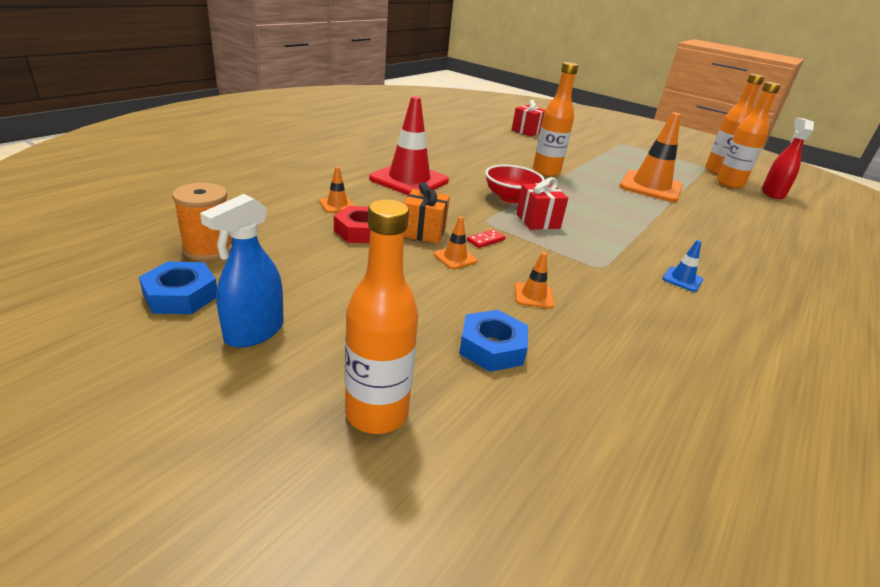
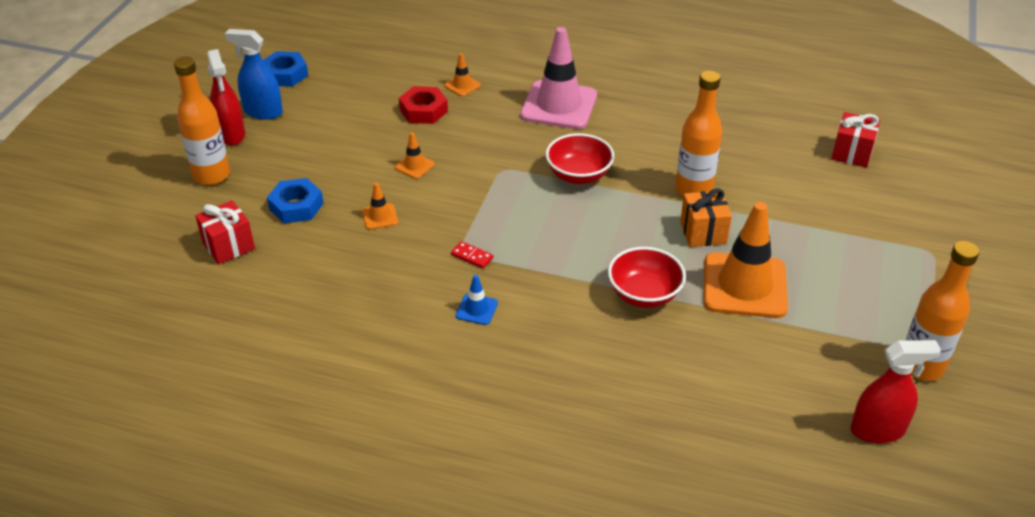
camera: 75 degrees right, 10 degrees up
(208, 249) = (345, 61): orange spool -> none
(283, 373) = (231, 134): none -> red spray bottle
(409, 180) = (558, 105): red traffic cone -> pink traffic cone
(423, 232) = (449, 140): orange gift -> orange gift (703, 232)
(485, 240) = (461, 176): red domino -> red domino (472, 256)
(537, 221) = (534, 201): red gift -> red gift (228, 246)
(660, 215) = (644, 294): none -> red bowl
(729, 184) = (864, 376): orange bottle -> none

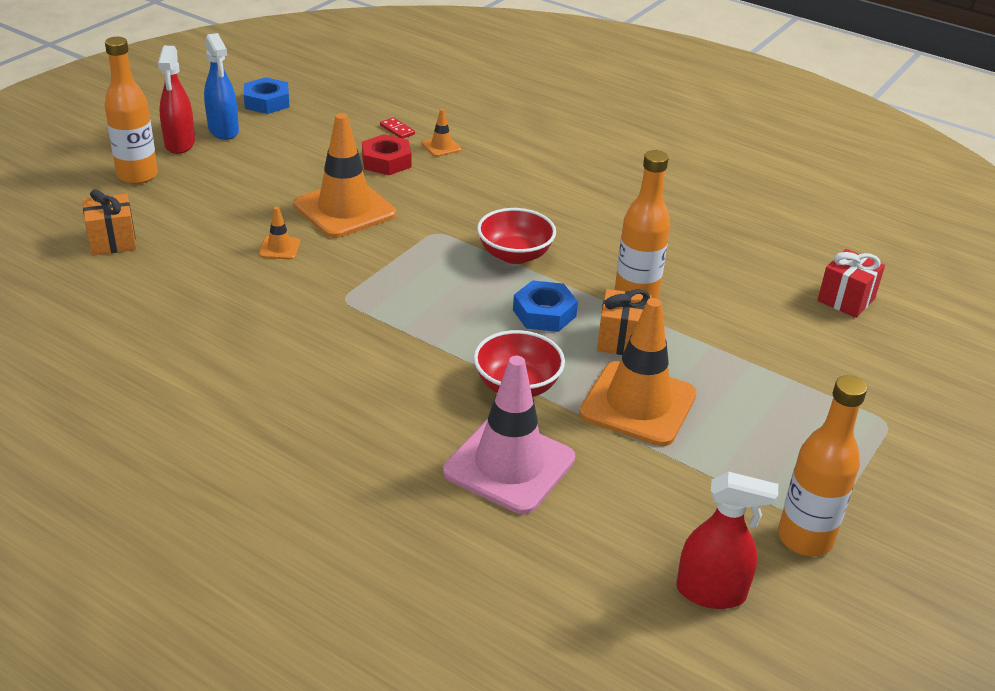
camera: 15 degrees right, 5 degrees down
(228, 246) = (112, 241): red gift -> orange gift
(263, 112) = (223, 130): blue spray bottle -> blue spray bottle turned 150 degrees counterclockwise
(296, 206) = (202, 221): blue nut -> blue nut (544, 313)
(414, 166) = (345, 209): orange traffic cone -> orange traffic cone, size x2.32
(472, 256) = (352, 306): red domino -> red domino (397, 130)
(476, 309) = (325, 357): blue traffic cone -> none
(558, 105) = (533, 185): pink traffic cone -> pink traffic cone (509, 465)

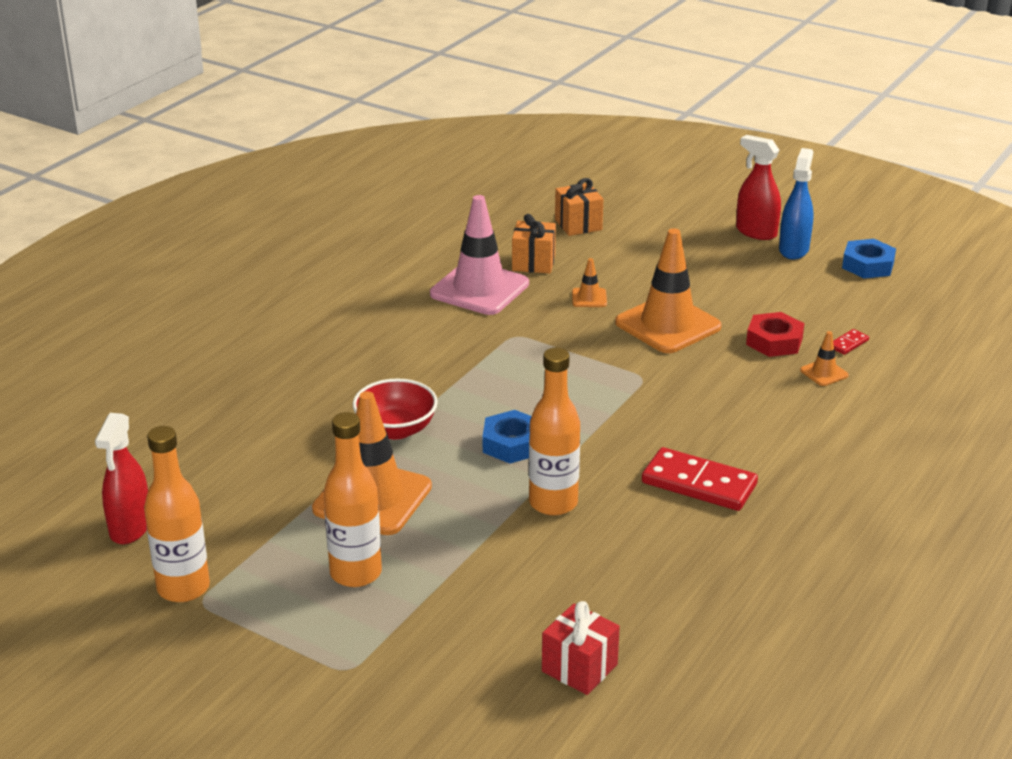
camera: 90 degrees right, 5 degrees down
(137, 175) = (689, 220): orange bottle -> orange bottle (356, 573)
(180, 144) = (756, 232): red spray bottle -> red spray bottle turned 45 degrees clockwise
(223, 130) = (793, 249): blue spray bottle -> blue spray bottle turned 135 degrees clockwise
(509, 465) = (290, 427): pink traffic cone -> pink traffic cone (479, 289)
(515, 255) = (613, 425): red bowl -> none
(602, 222) = (699, 483): none -> red domino
(621, 340) = (473, 491): orange gift -> orange gift (533, 263)

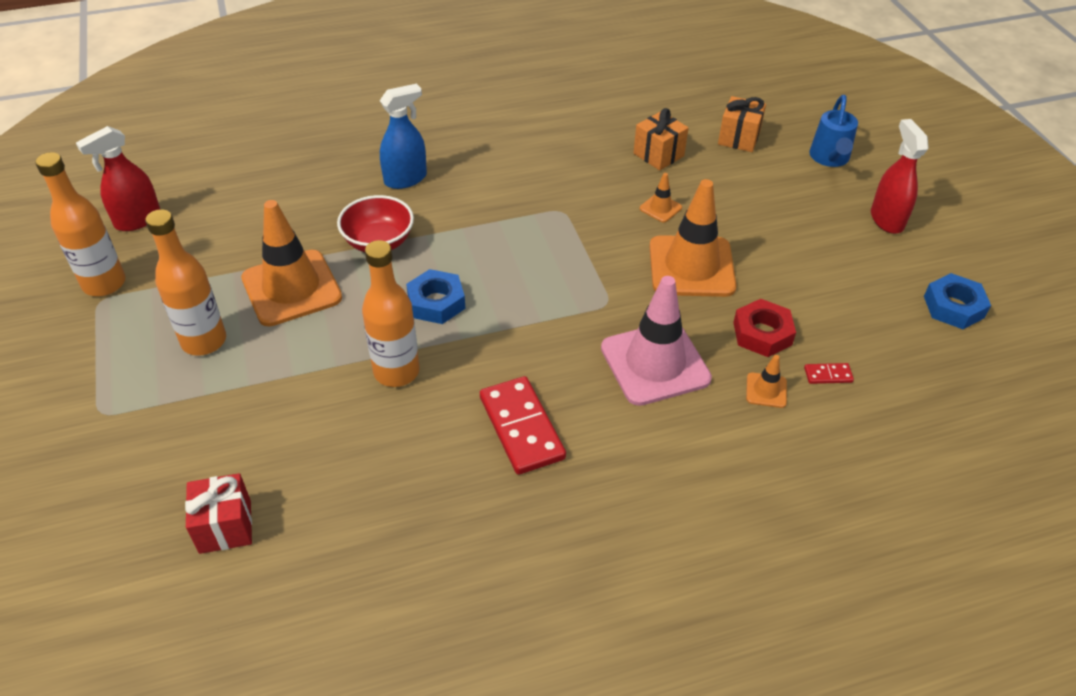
camera: 40 degrees right, 15 degrees up
(479, 289) = (588, 157): pink traffic cone -> pink traffic cone (655, 363)
(664, 210) = (830, 159): none -> blue watering can
(793, 249) = (900, 254): blue spray bottle -> blue spray bottle (405, 179)

